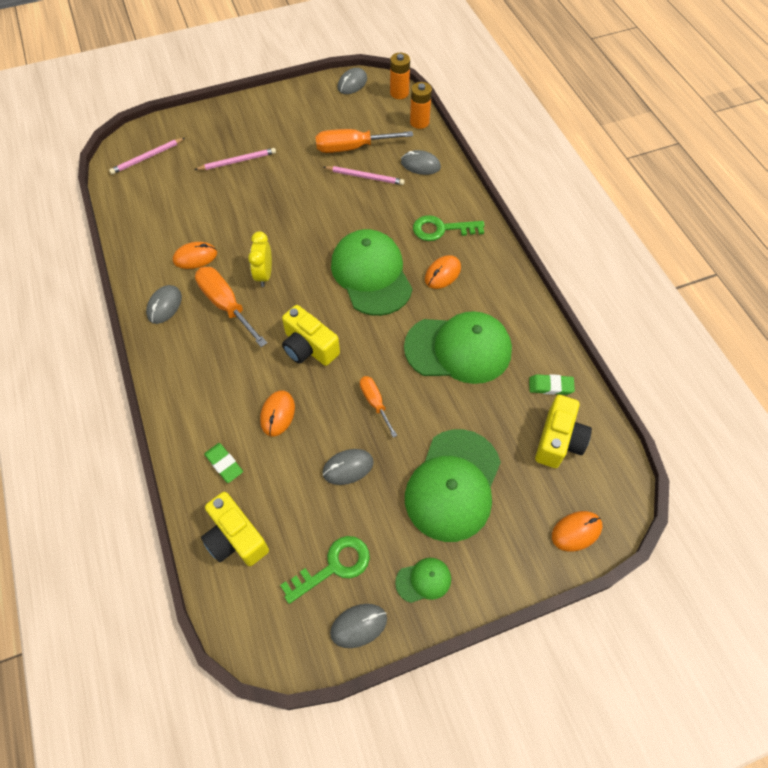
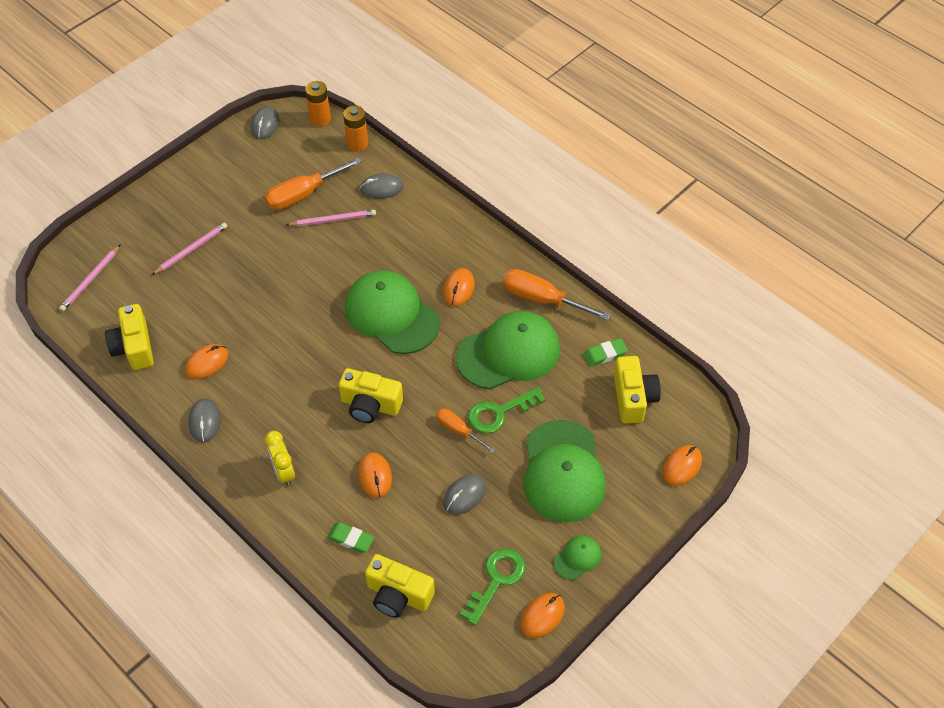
camera: 25 degrees left, 5 degrees down
(147, 223) = (134, 347): none -> yellow camera
(226, 305) = (266, 397): orange screwdriver -> orange screwdriver (542, 299)
(264, 275) = (287, 354): yellow clock -> yellow clock (283, 472)
(359, 626) = (542, 616): grey mouse -> orange mouse
(441, 229) = (435, 246): green key -> green key (499, 412)

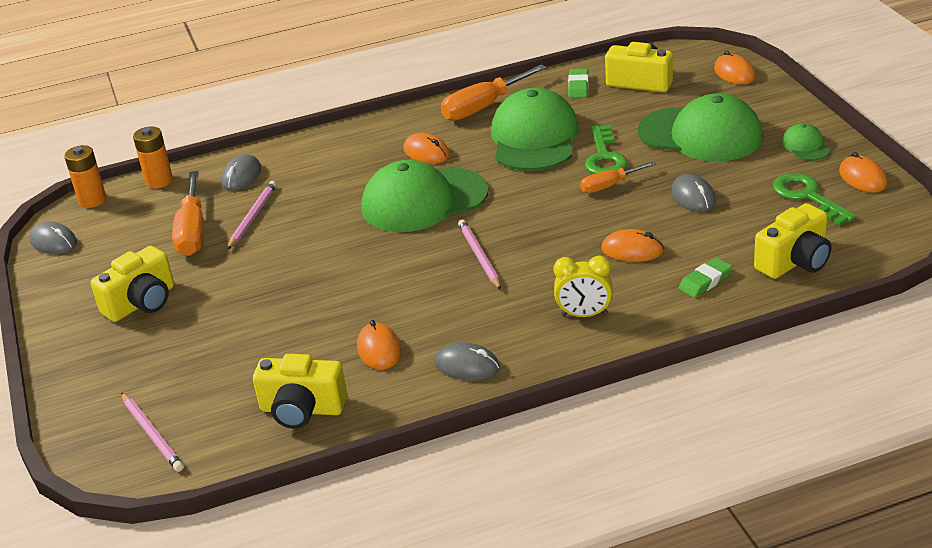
camera: 60 degrees left, 20 degrees down
(191, 249) = (189, 334): pink pencil -> pink pencil (479, 256)
(370, 405) = (535, 236): yellow camera -> yellow camera (142, 303)

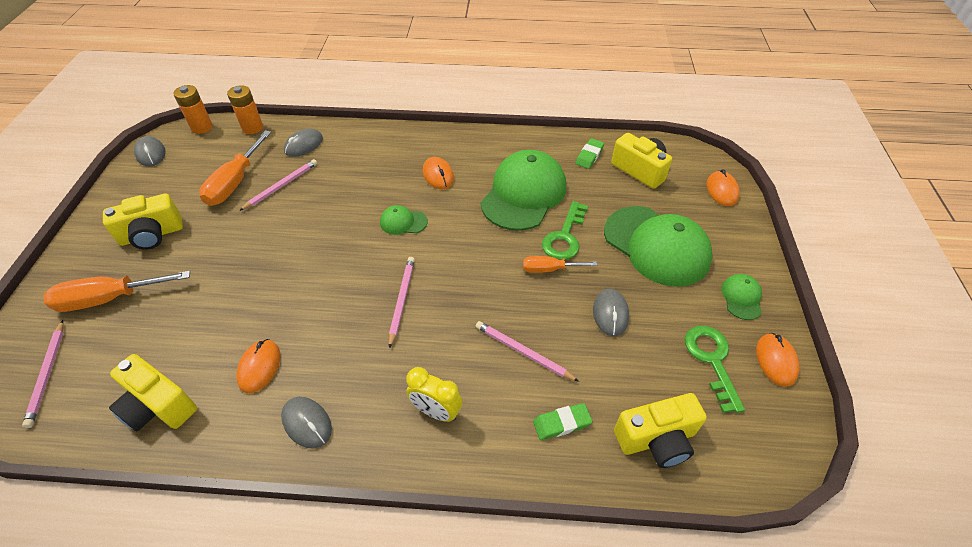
camera: 20 degrees right, 15 degrees up
(424, 200) = (403, 222): green cap -> green cap, size x0.44
(483, 107) = (507, 148): orange screwdriver -> orange screwdriver (109, 299)
(632, 250) = (523, 352): orange mouse -> pink pencil

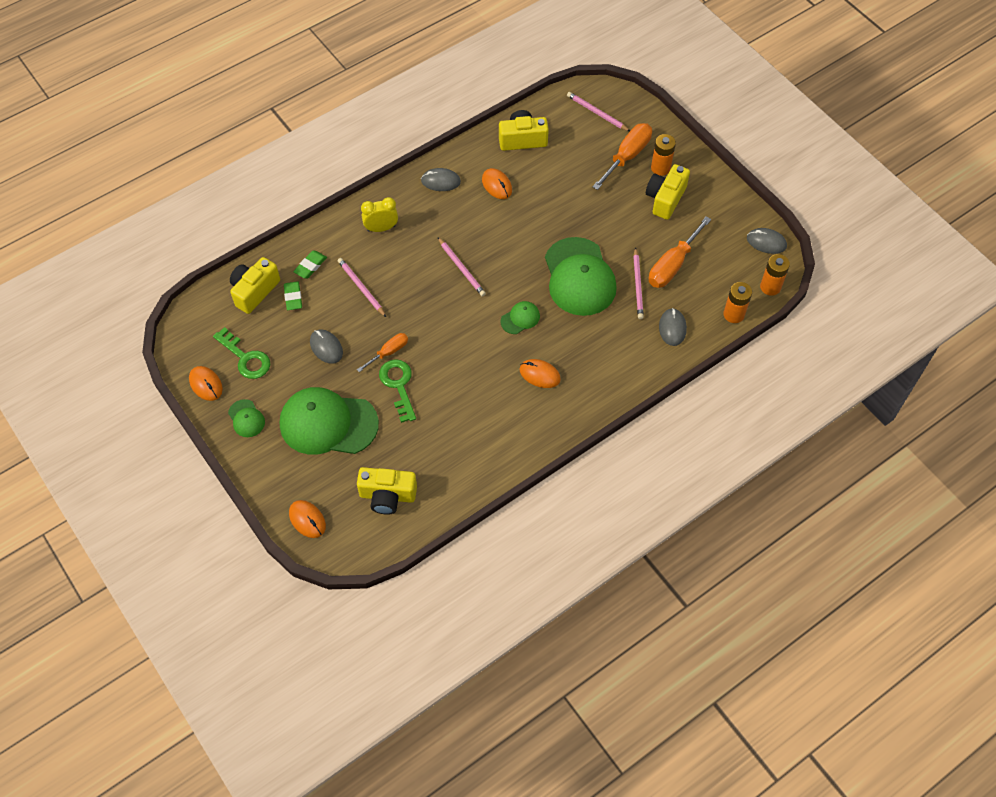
camera: 140 degrees right, 10 degrees up
(107, 265) = (660, 168): none -> orange battery
(235, 182) = (672, 265): orange screwdriver -> orange screwdriver turned 120 degrees counterclockwise
(523, 352) = (361, 288): pink pencil -> pink pencil turned 120 degrees counterclockwise
(524, 194) = (459, 403): green cap -> green cap (579, 277)
(589, 156) = (440, 482): green eraser -> green eraser (293, 297)

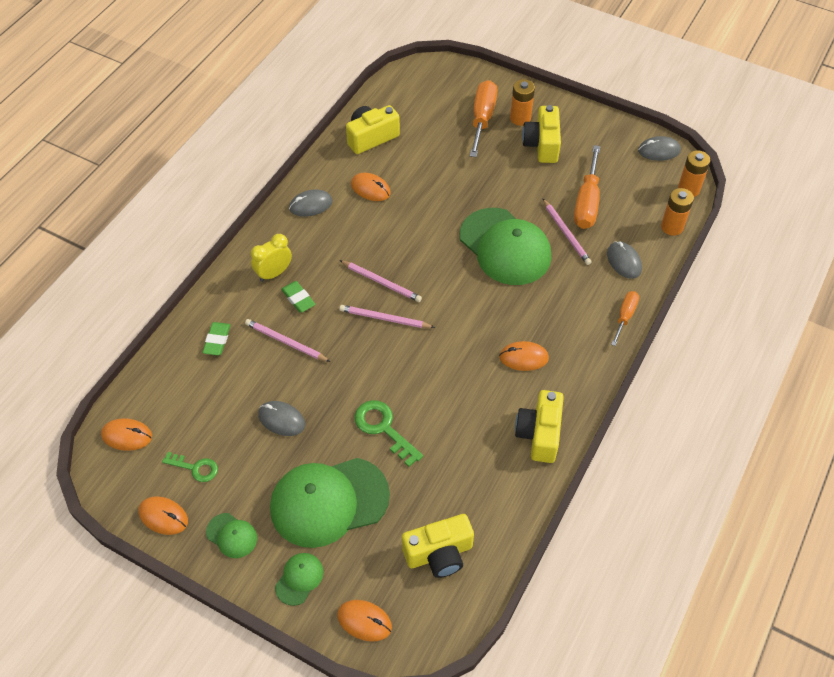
camera: 25 degrees left, 5 degrees down
(209, 314) = (127, 436): none -> orange mouse
(245, 358) = (195, 468): green key -> green key, size x0.66
(254, 291) = (167, 391): yellow camera -> yellow camera (539, 434)
(293, 297) = (215, 380): green eraser -> green eraser (298, 299)
(389, 352) = (353, 397): orange screwdriver -> orange screwdriver (625, 316)
(520, 318) = (470, 309): green cap -> green cap (299, 579)
(597, 113) = (429, 89): pink pencil -> pink pencil (384, 319)

